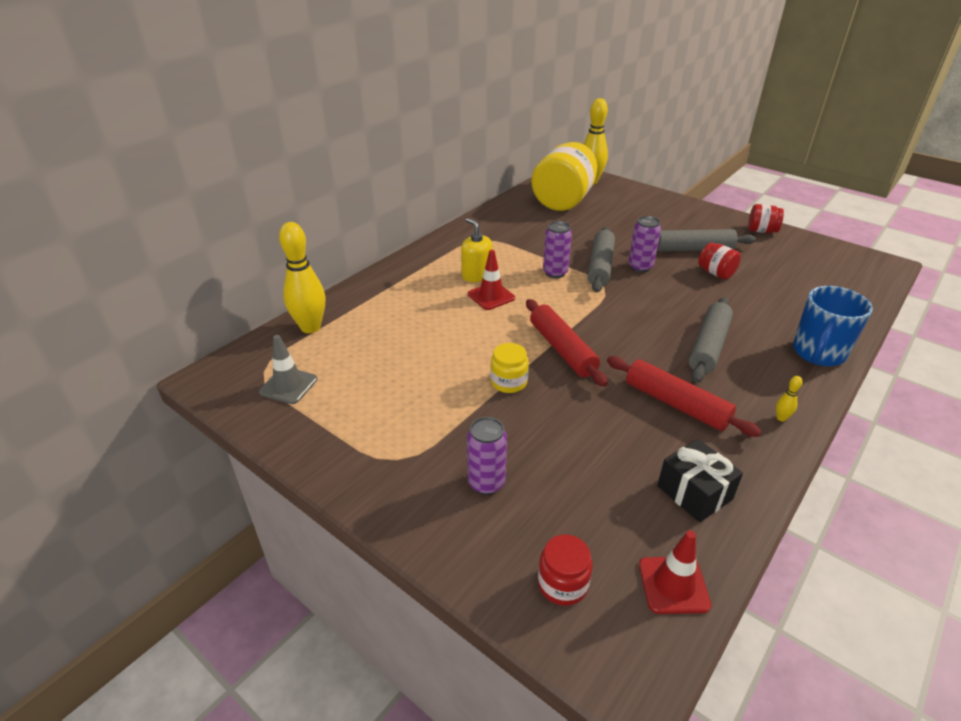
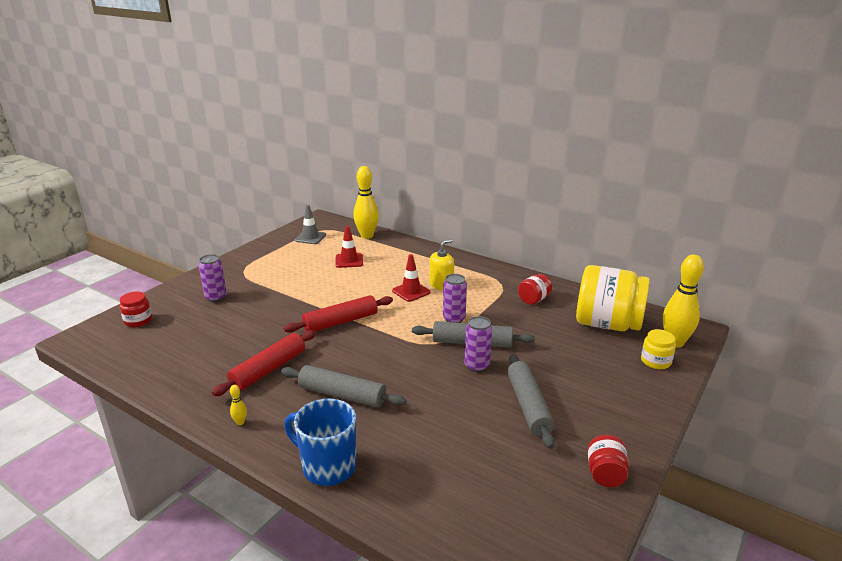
camera: 85 degrees right, 10 degrees down
(508, 382) = (304, 301): yellow jar -> yellow jar (655, 361)
(673, 585) = (118, 355): red traffic cone -> red traffic cone (349, 260)
(694, 492) = (180, 369): black gift -> none
(716, 273) = (477, 416): red jar -> red jar (534, 299)

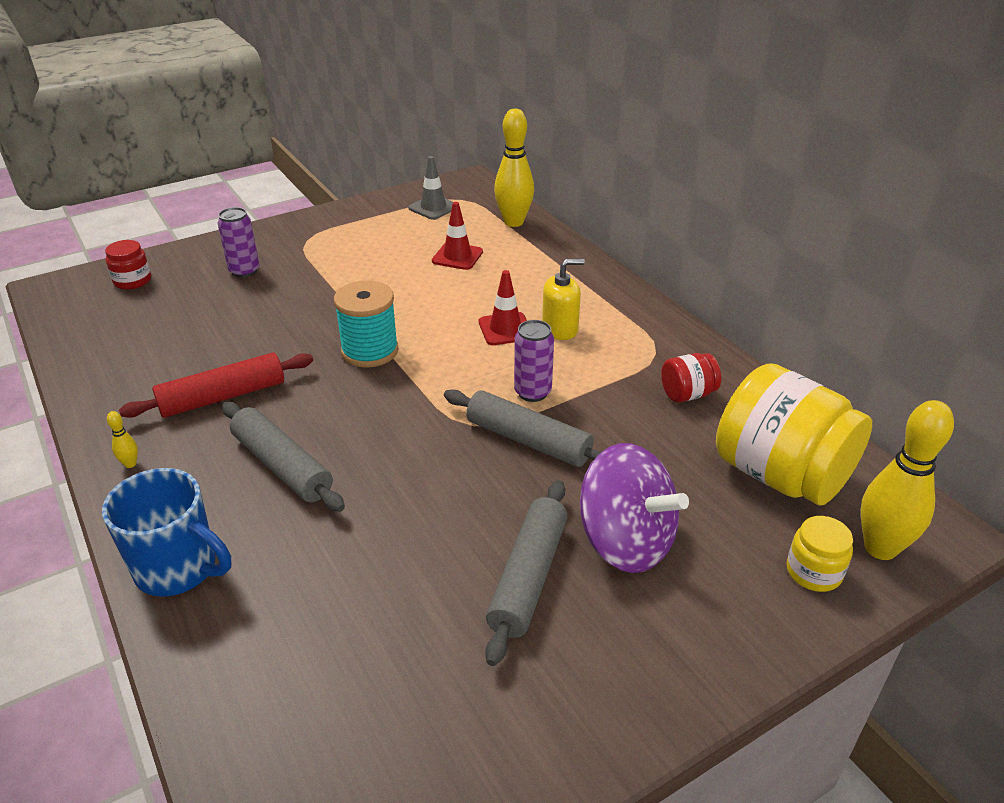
camera: 25 degrees right, 10 degrees up
(327, 467) = (178, 569): blue mug -> blue mug turned 150 degrees clockwise
(340, 322) = (370, 351): red rolling pin -> turquoise spool
(477, 366) = (504, 482): purple can -> none
(561, 375) = (625, 541): none -> purple spinning top
(605, 474) = (554, 744): red jar -> none

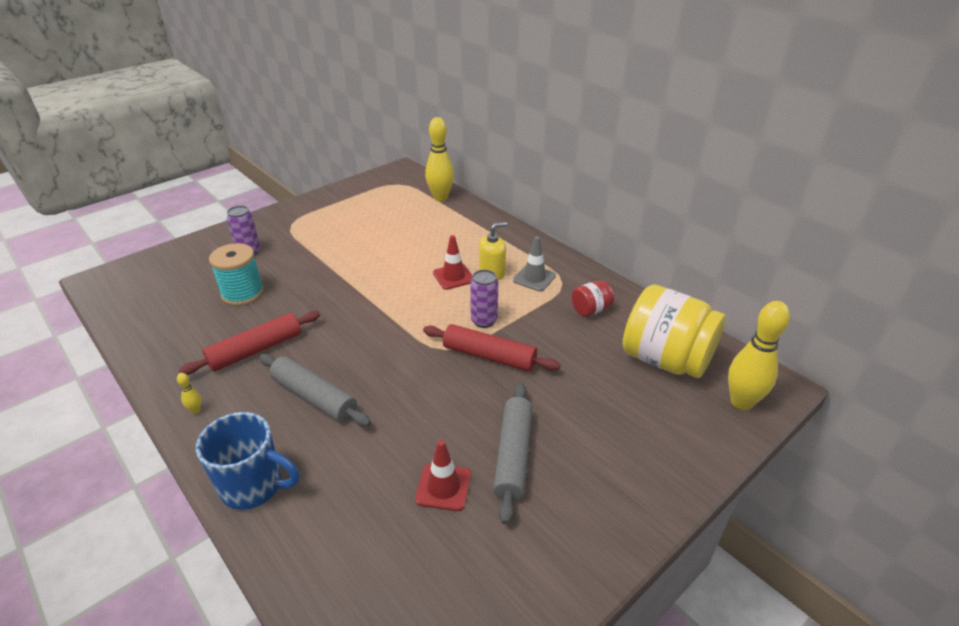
camera: 10 degrees left, 0 degrees up
(132, 281) = (162, 268): red jar -> none
(370, 351) = (359, 303): turquoise spool -> turquoise spool (243, 294)
(433, 208) = (380, 192): grey traffic cone -> grey traffic cone (534, 278)
(457, 256) = (406, 226): red traffic cone -> red traffic cone (443, 487)
(528, 440) = (489, 356): grey rolling pin -> red rolling pin
(625, 541) = (574, 420): purple spinning top -> none
(813, 572) = (703, 424): yellow jar -> none

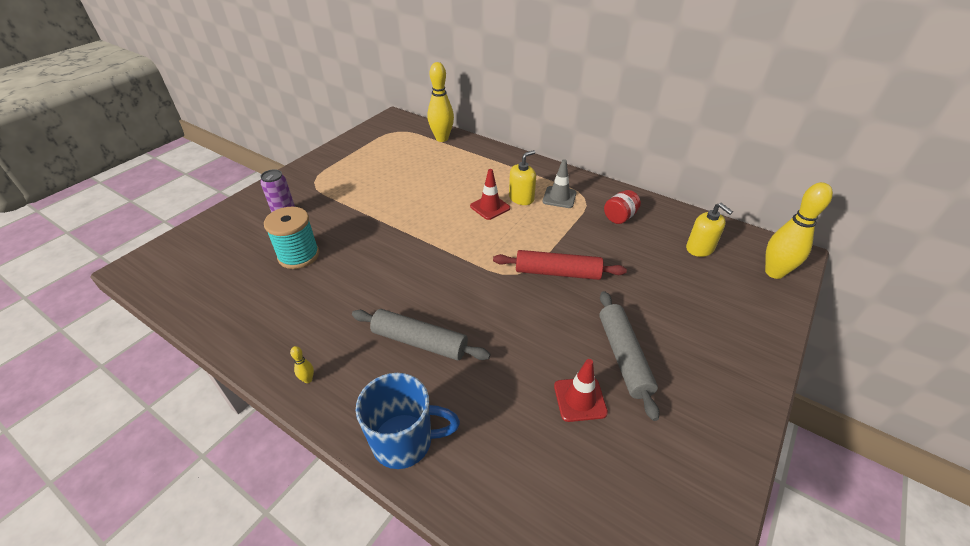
camera: 15 degrees left, 5 degrees up
(256, 350) = (339, 308): red rolling pin -> none
(484, 321) = (536, 242): purple can -> none
(665, 359) = (700, 248): yellow jar -> yellow soap dispenser

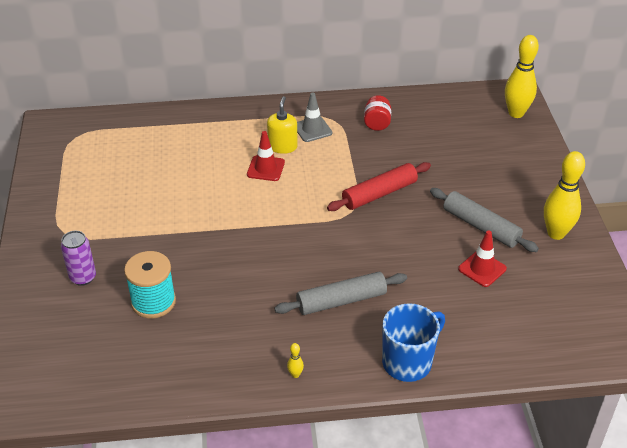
camera: 40 degrees left, 0 degrees up
(442, 138) = (134, 123): yellow bowling pin -> yellow bowling pin (556, 233)
(700, 248) = (455, 120): yellow soap dispenser -> none

